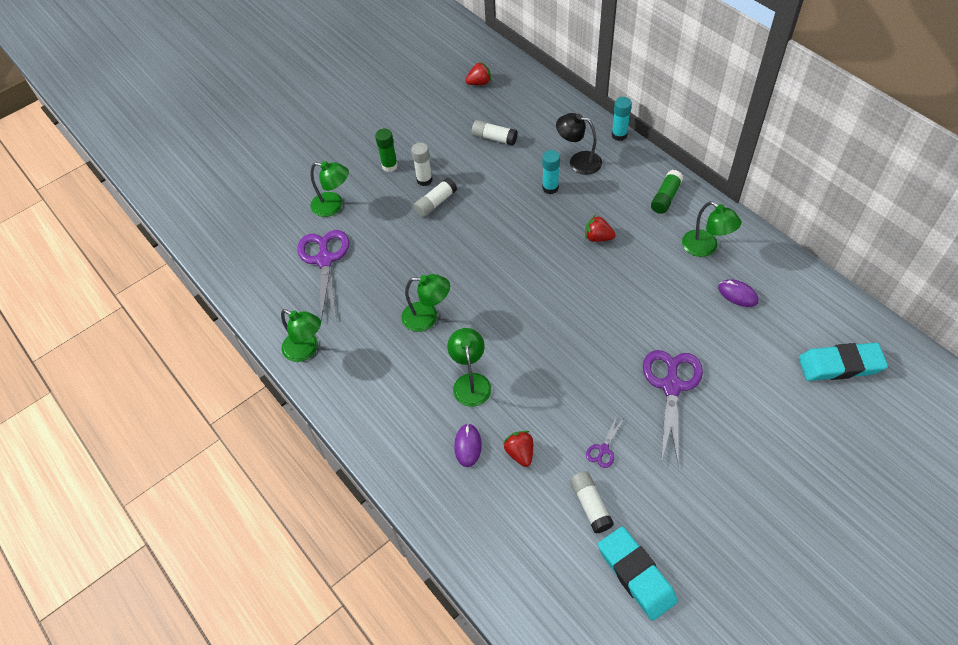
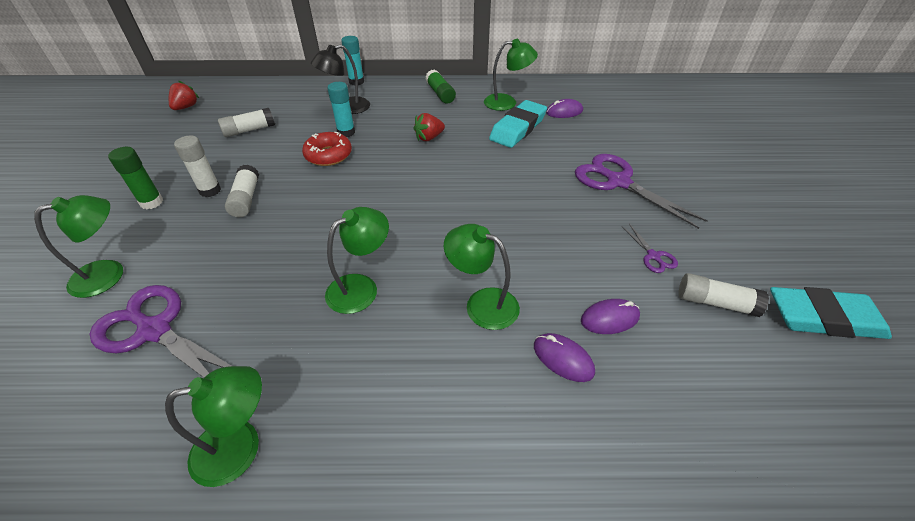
camera: 55 degrees left, 10 degrees down
(516, 202) = (328, 155): none -> red donut
(520, 453) = (609, 318): red strawberry -> purple mouse
(840, 365) = (668, 108): turquoise eraser -> turquoise eraser (518, 128)

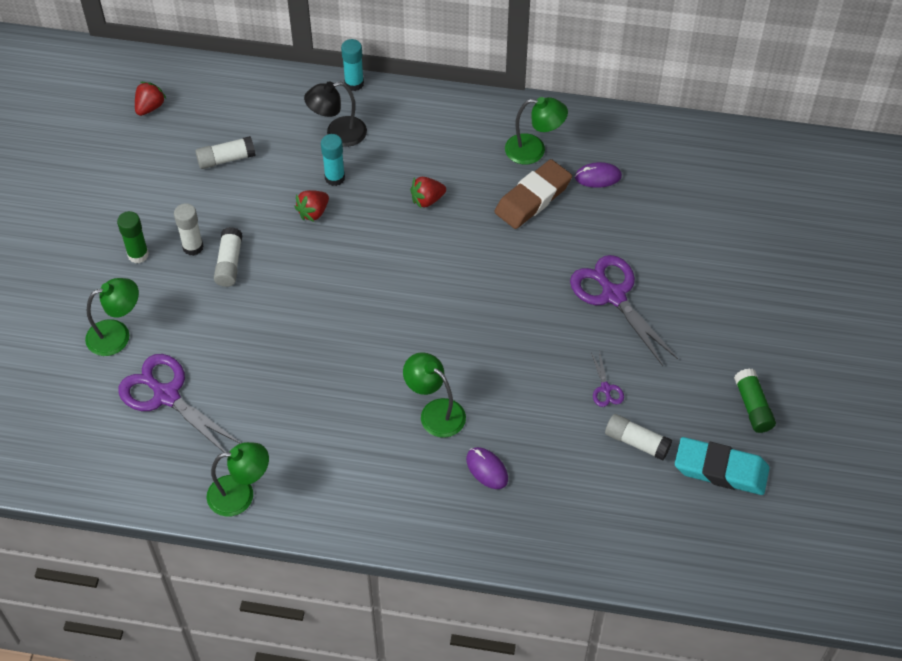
camera: 10 degrees right, 10 degrees up
(328, 155) = (313, 212): red donut -> red strawberry
(361, 287) = (334, 381): green lamp -> none
(440, 94) = (455, 122): green glue stick -> green glue stick (753, 407)
(518, 128) = (533, 198): turquoise eraser -> brown eraser
(609, 318) = (538, 442): purple mouse -> none

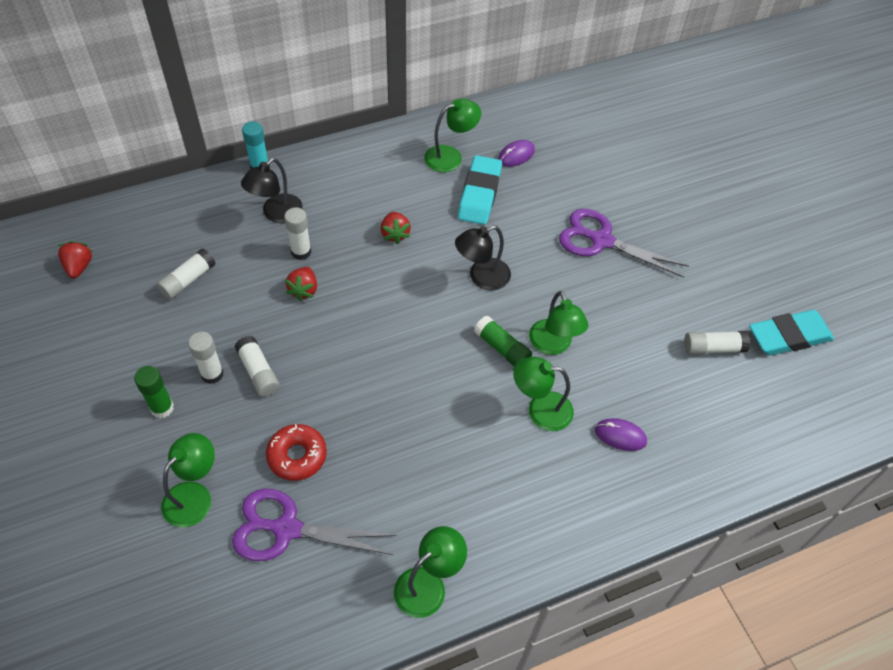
camera: 35 degrees left, 0 degrees up
(212, 345) = (297, 456): none -> red donut
(335, 178) = (301, 252): turquoise glue stick -> white glue stick
(427, 200) = (395, 234): red strawberry -> red strawberry turned 45 degrees counterclockwise
(474, 275) = (481, 277): none -> black lamp
(491, 365) = (553, 345): none -> green lamp
(533, 198) = (480, 194): brown eraser -> turquoise eraser
(605, 389) = (656, 317): purple scissors -> none
(753, 407) = (769, 275): green glue stick -> green glue stick (502, 348)

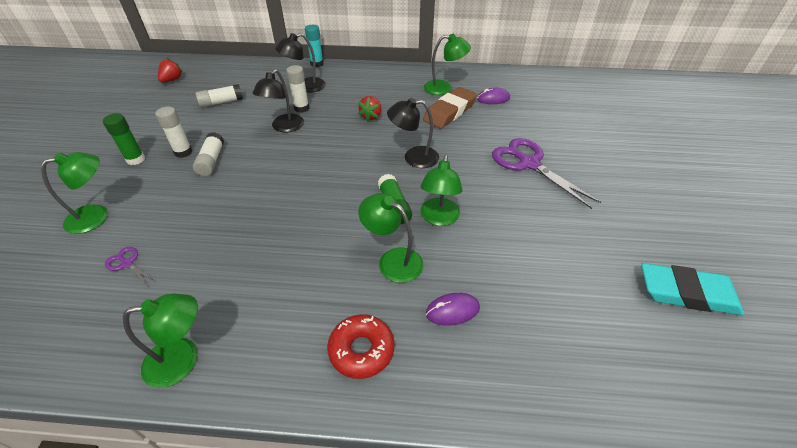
camera: 30 degrees right, 10 degrees down
(286, 529) = (127, 263): purple scissors -> purple scissors, size x0.46
(297, 456) = (184, 219): red donut -> red donut (361, 350)
(304, 290) = (284, 127): red strawberry -> black lamp
(480, 194) = (450, 112): turquoise eraser -> brown eraser
(620, 436) = (452, 310): purple mouse -> purple mouse turned 60 degrees counterclockwise
(713, 348) = (593, 273): white glue stick -> none

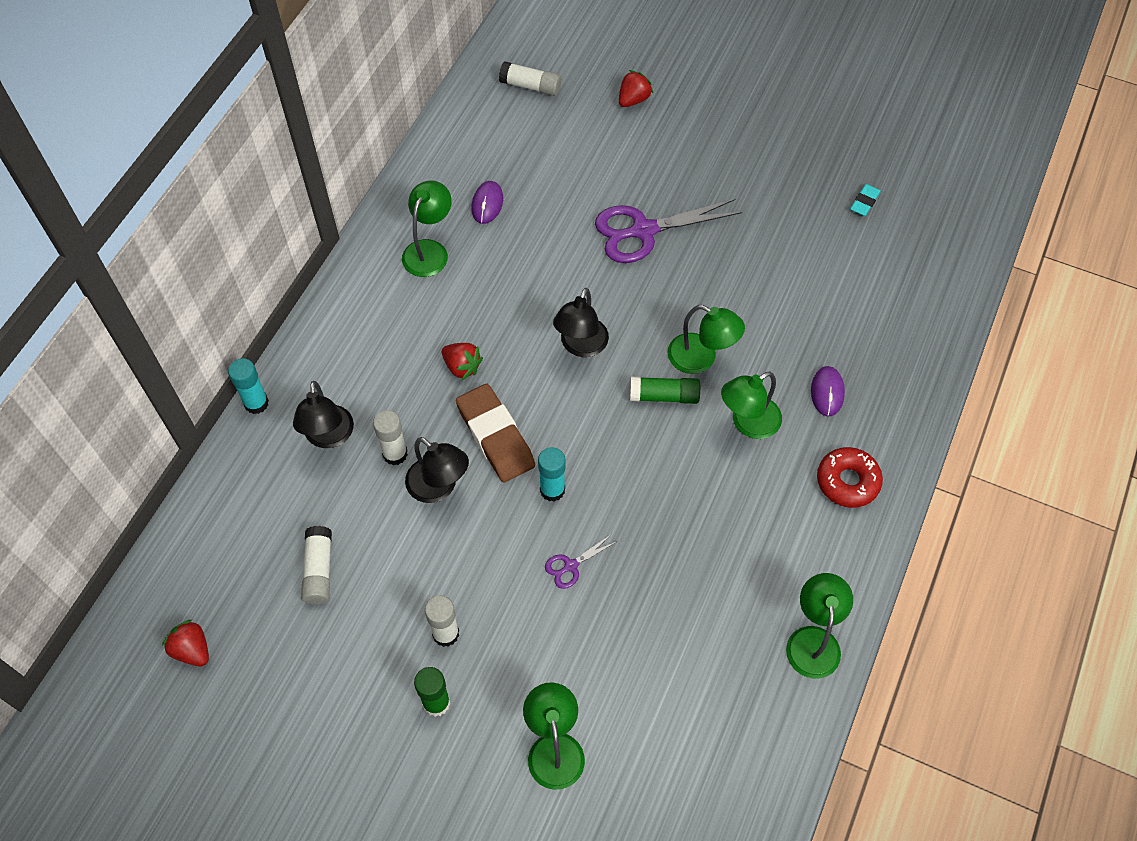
camera: 70 degrees left, 15 degrees up
(127, 263) = (660, 701): purple scissors -> purple scissors (570, 566)
(211, 161) = (485, 595): white glue stick -> white glue stick (531, 86)
(295, 170) = (552, 490): none -> turquoise glue stick
(450, 112) = (495, 267): brown eraser -> brown eraser (495, 436)
(635, 134) = (633, 99): none -> red strawberry
(686, 293) = (864, 202): turquoise eraser -> turquoise eraser, size x0.48

